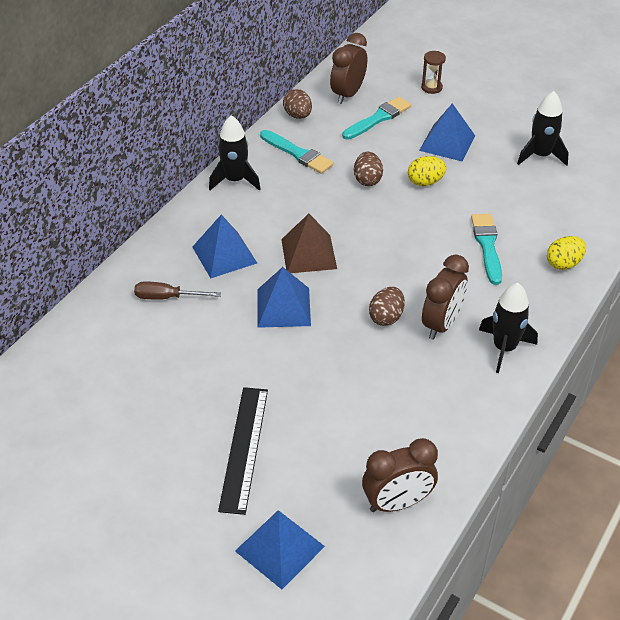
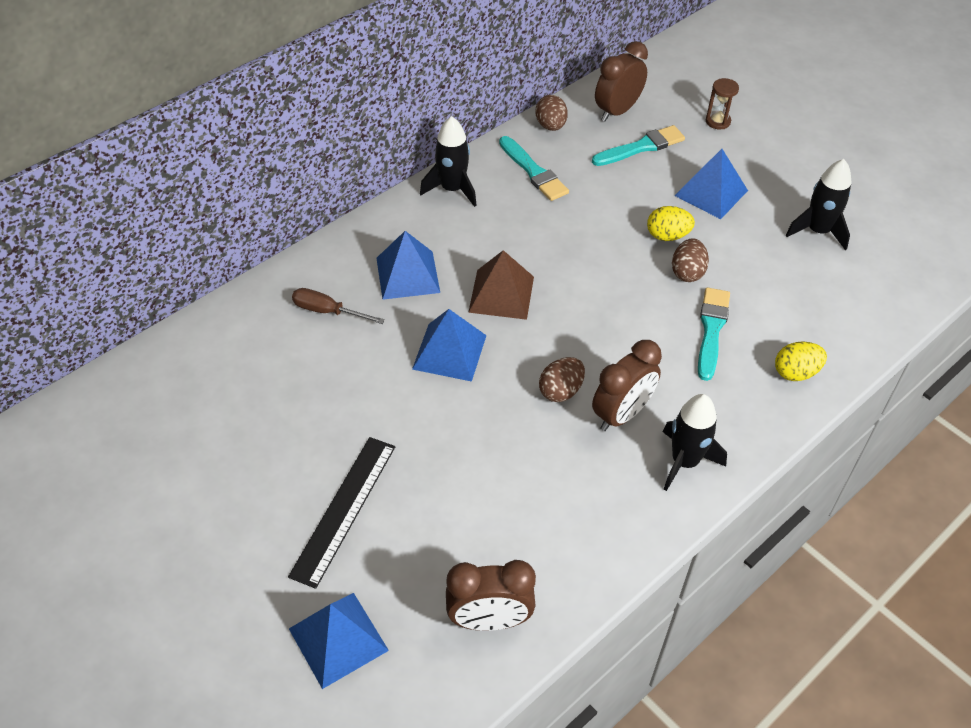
camera: 15 degrees right, 5 degrees up
(367, 180) = (601, 219): brown egg -> brown egg (687, 272)

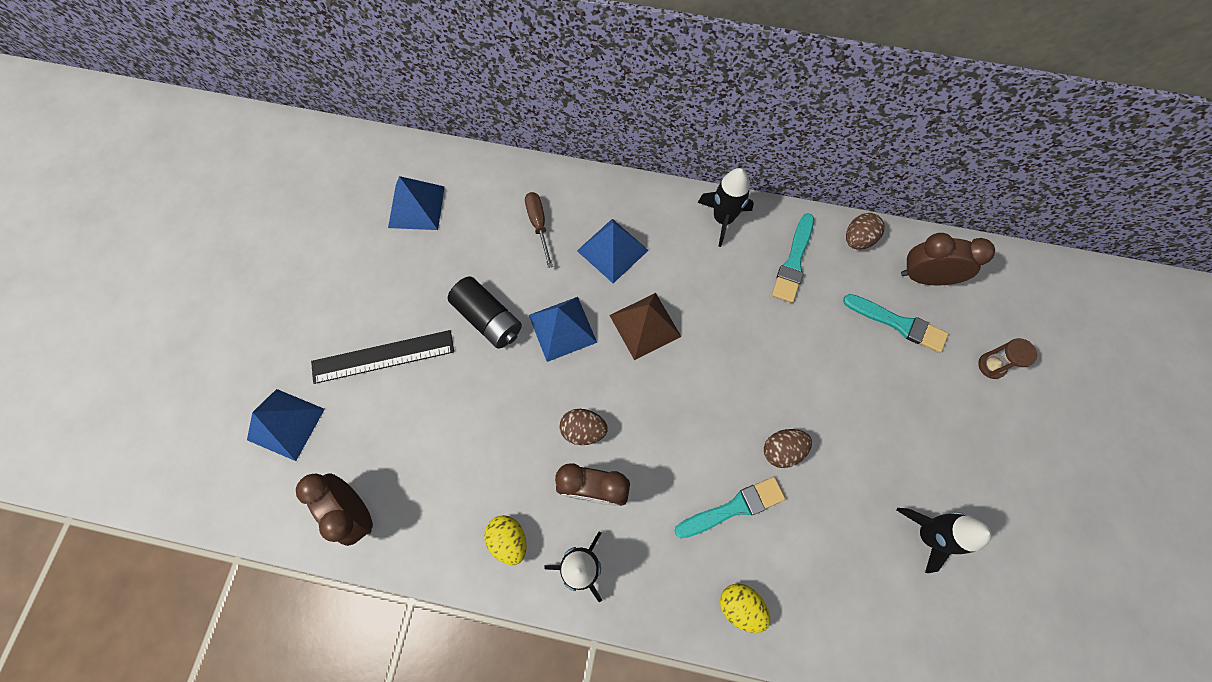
camera: 55 degrees right, 20 degrees up
(386, 401) = (488, 318): none -> black battery
(667, 236) = (810, 409): yellow egg -> yellow egg (509, 540)
(711, 193) = (894, 413): blue pyramid -> blue pyramid (416, 206)

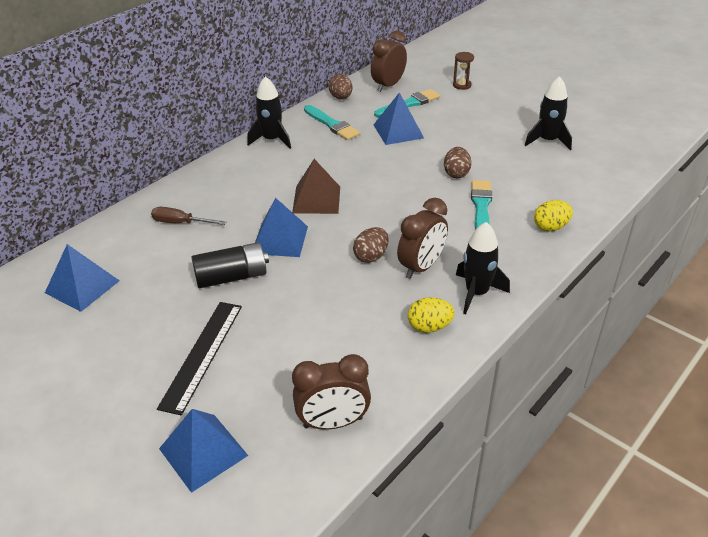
camera: 60 degrees left, 30 degrees down
(612, 250) = (242, 194): blue pyramid -> blue pyramid (398, 131)

